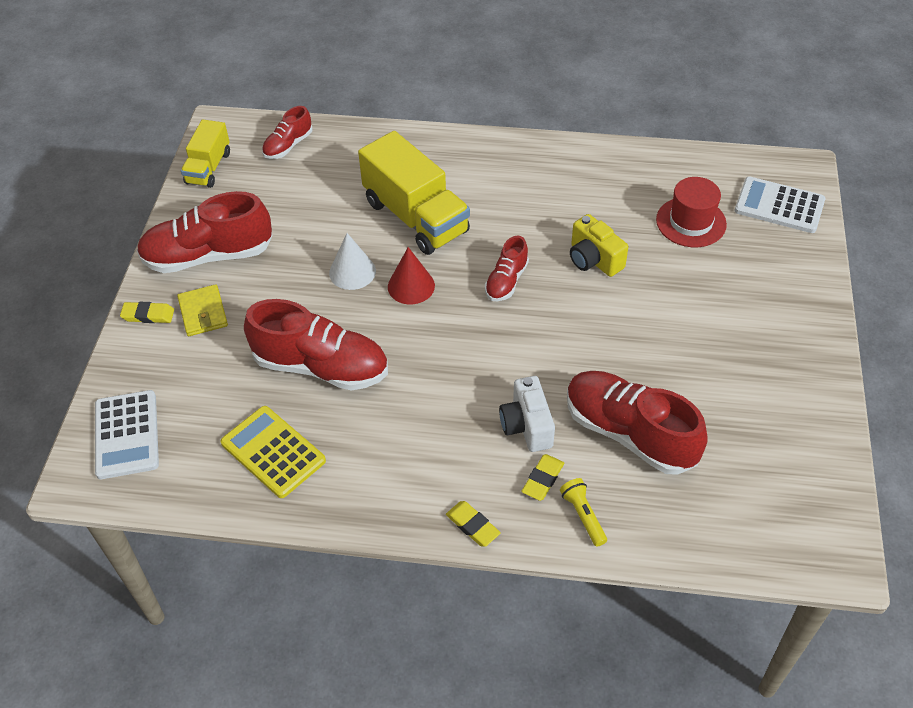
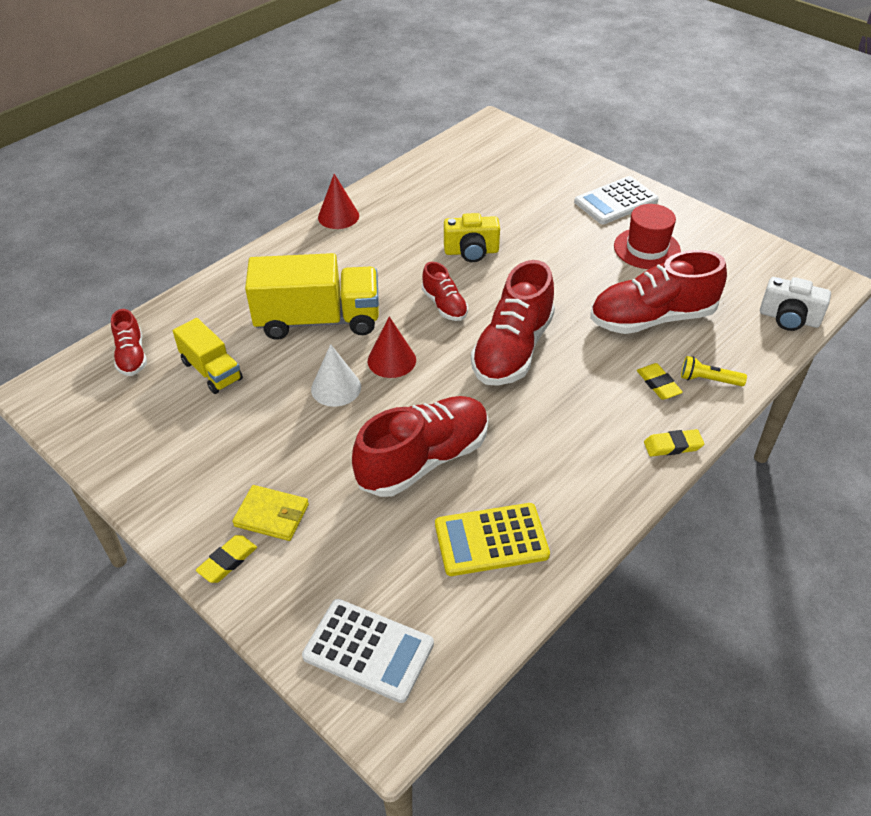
camera: 55 degrees left, 5 degrees down
(208, 168) = (86, 424): yellow truck -> yellow truck (211, 371)
(208, 256) = (202, 477): red shoe -> red shoe (512, 349)
(527, 426) = (599, 367): white camera -> white camera (789, 318)
(551, 152) = (338, 216): none -> red cone
(691, 222) = (486, 191): red hat -> red hat (647, 248)
(779, 206) = (514, 149): white calculator -> white calculator (616, 201)

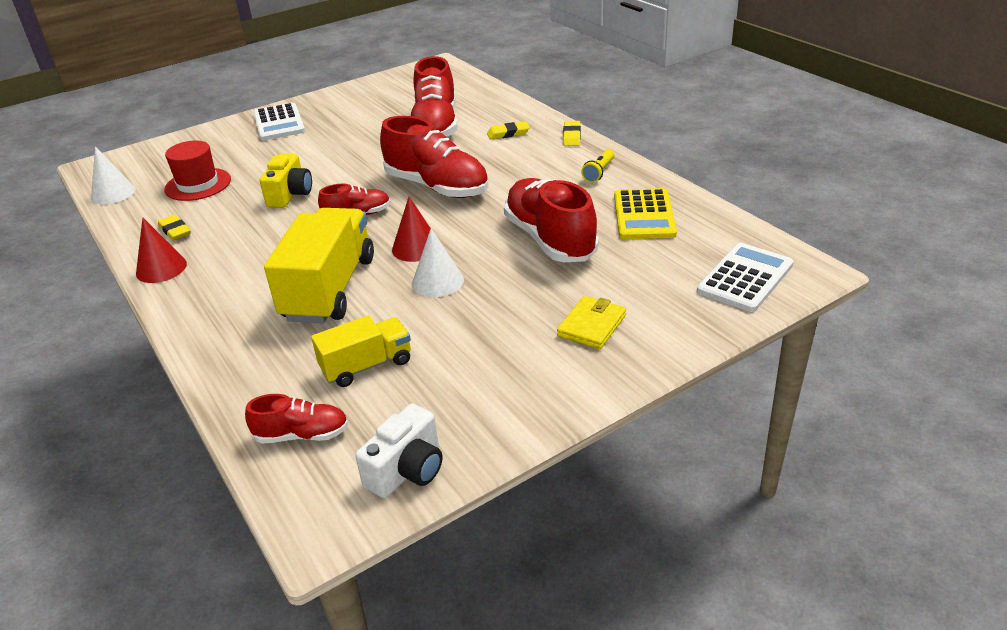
camera: 75 degrees left, 10 degrees down
(228, 561) = (643, 354): yellow eraser -> yellow eraser (175, 231)
(449, 150) = (113, 193): none -> white cone
(647, 248) = (351, 118): red hat -> red hat (198, 184)
(708, 380) = (513, 116): yellow flashlight -> yellow flashlight (599, 172)
(789, 318) = (466, 82): white camera -> white camera (407, 470)

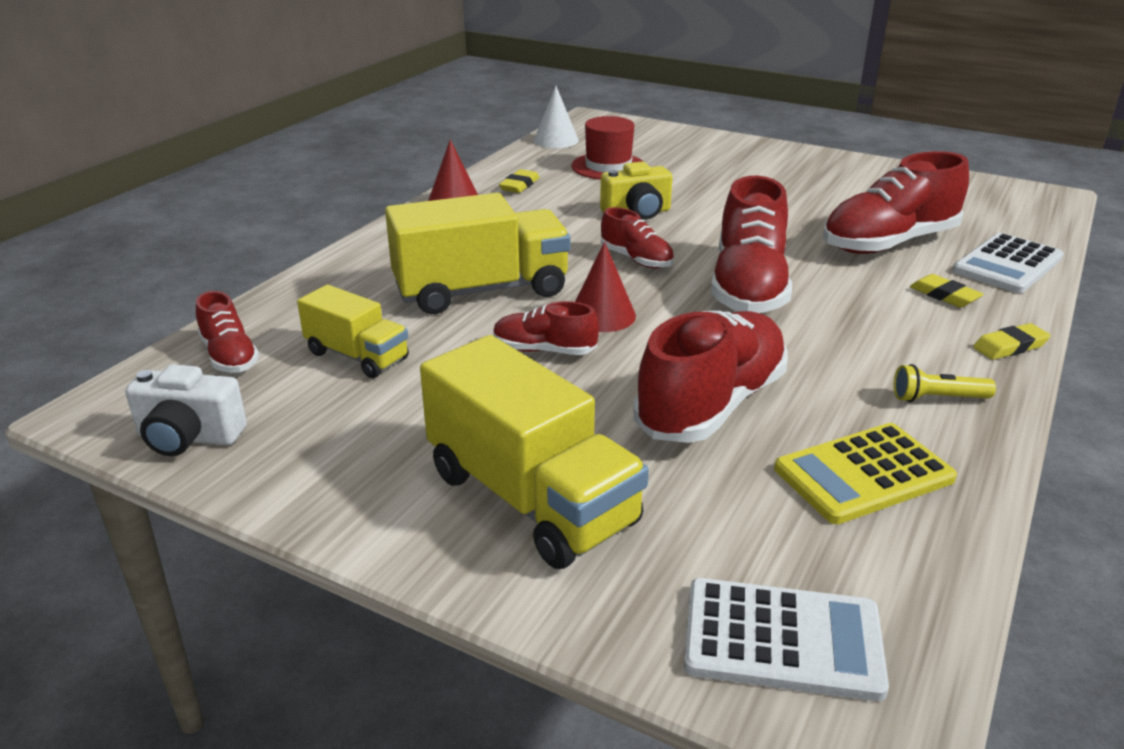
camera: 60 degrees right, 5 degrees down
(279, 123) = (771, 160): white calculator -> white calculator (1007, 264)
(437, 281) = (544, 350): white cone -> red shoe
(592, 325) = (531, 498): yellow wallet -> yellow truck

